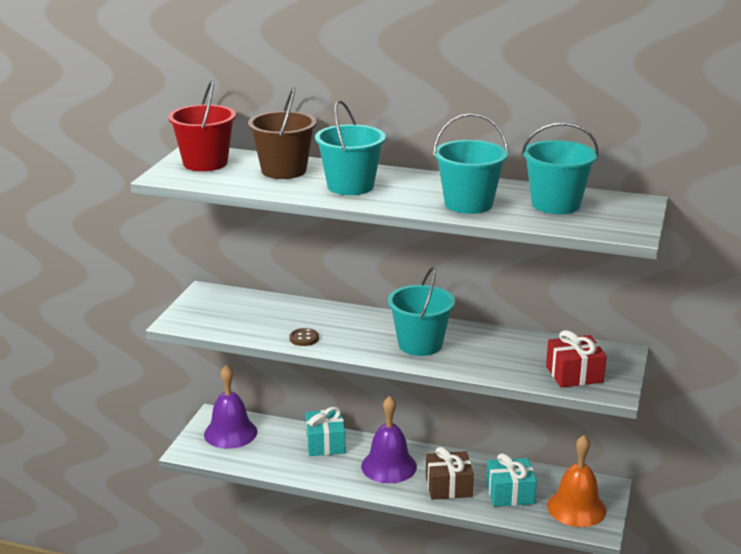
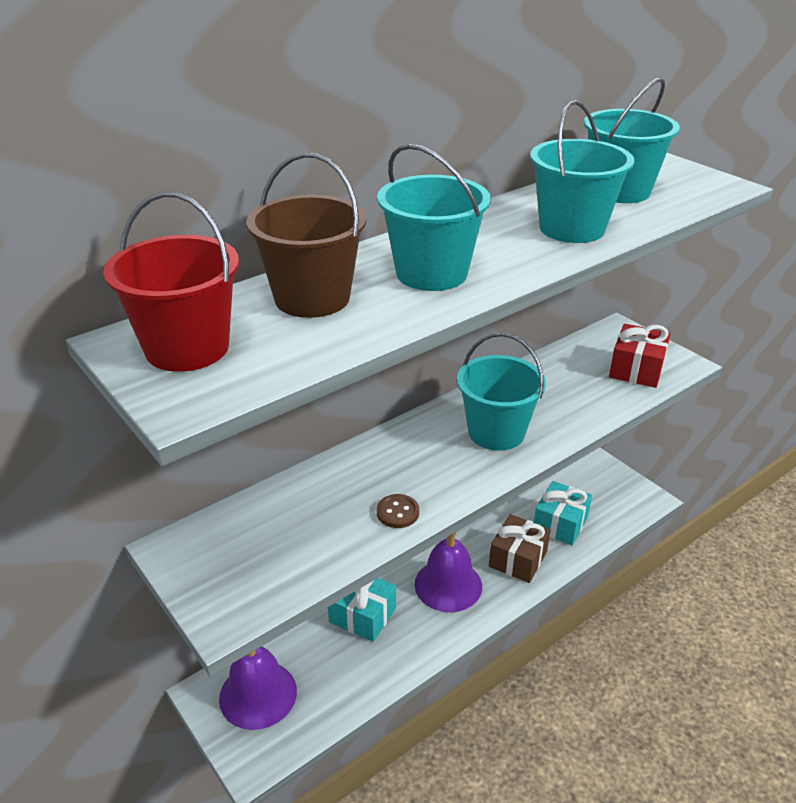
camera: 55 degrees left, 10 degrees up
(576, 508) = (611, 495): orange bell -> none

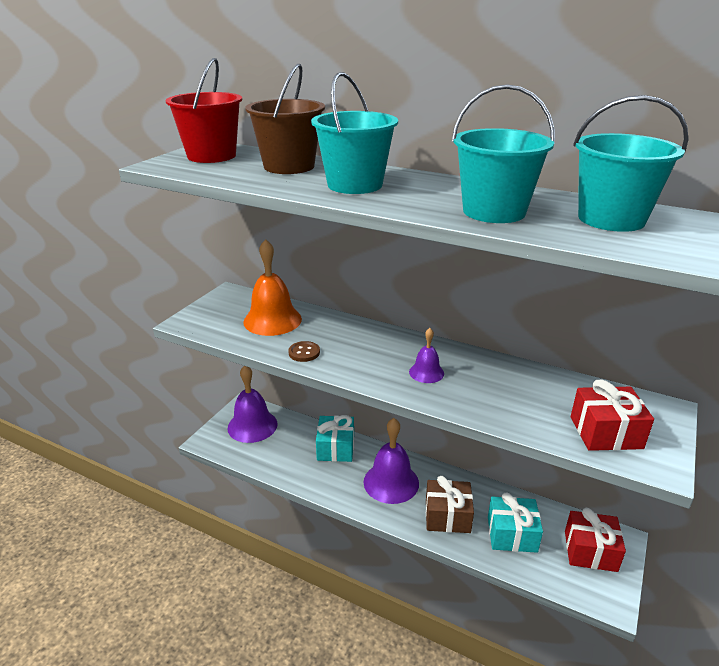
camera: 65 degrees right, 5 degrees down
(294, 521) = (272, 320): none -> orange bell
(496, 432) = (426, 372): turquoise bucket -> purple bell
(598, 484) = (590, 551): none -> red gift

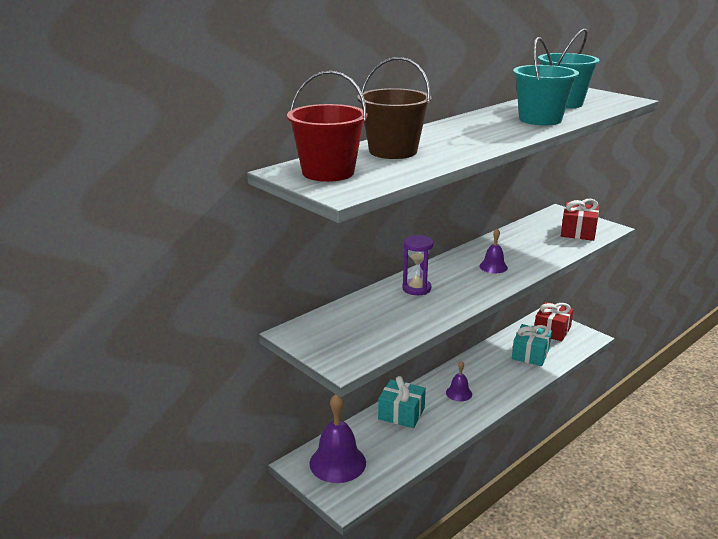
camera: 70 degrees left, 5 degrees down
(272, 320) = (372, 316): orange bell -> none
(304, 352) = (440, 309): brown button -> none
(340, 333) = (416, 288): none -> purple hourglass
(355, 185) = (462, 139): turquoise bucket -> none
(391, 482) = (459, 393): purple bell -> purple bell, size x0.53
(447, 516) = (505, 376): brown gift -> none

